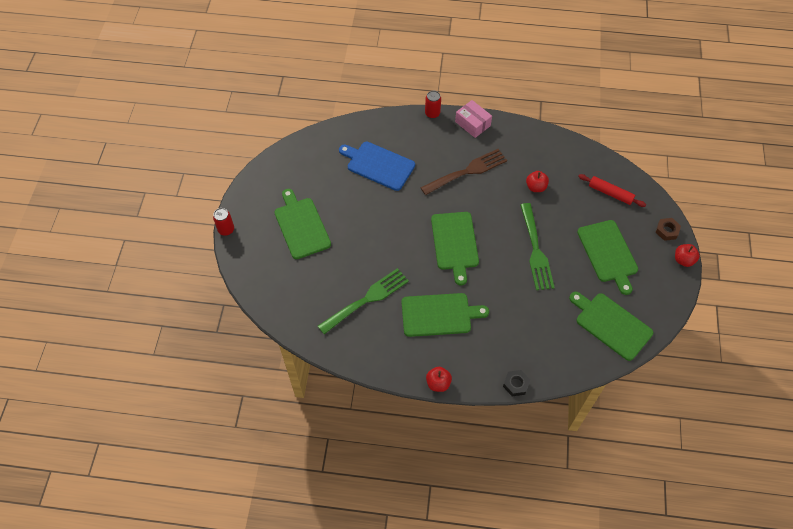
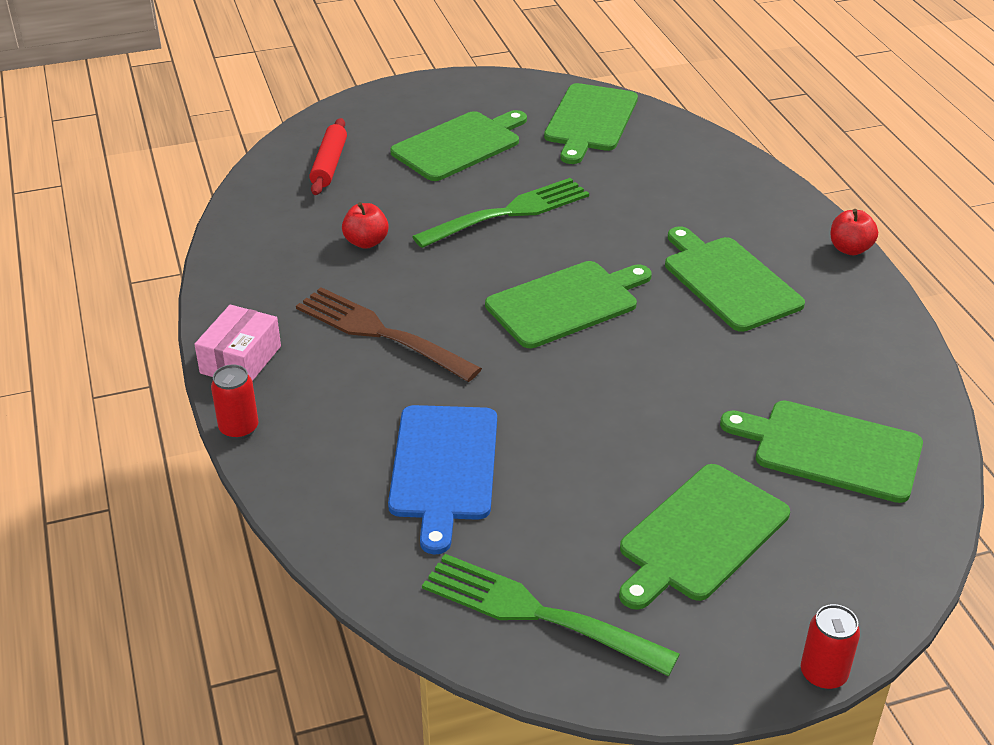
camera: 115 degrees left, 20 degrees down
(316, 292) = (831, 450): none -> green cutting board
(367, 299) = (781, 375): green fork -> green fork (537, 613)
(516, 384) = (772, 178): black nut -> none
(667, 231) = (374, 103): brown nut -> none
(683, 260) = (421, 83): red apple -> none

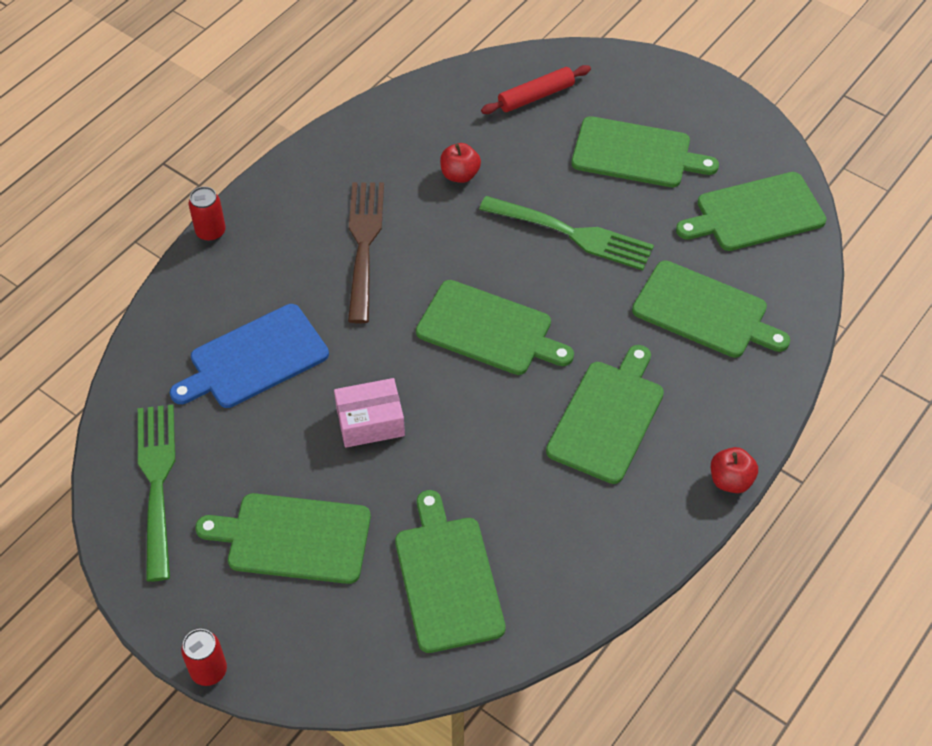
camera: 55 degrees right, 15 degrees up
(241, 360) = (276, 190): pink box -> pink box (370, 422)
(665, 186) = (704, 311): none -> green cutting board

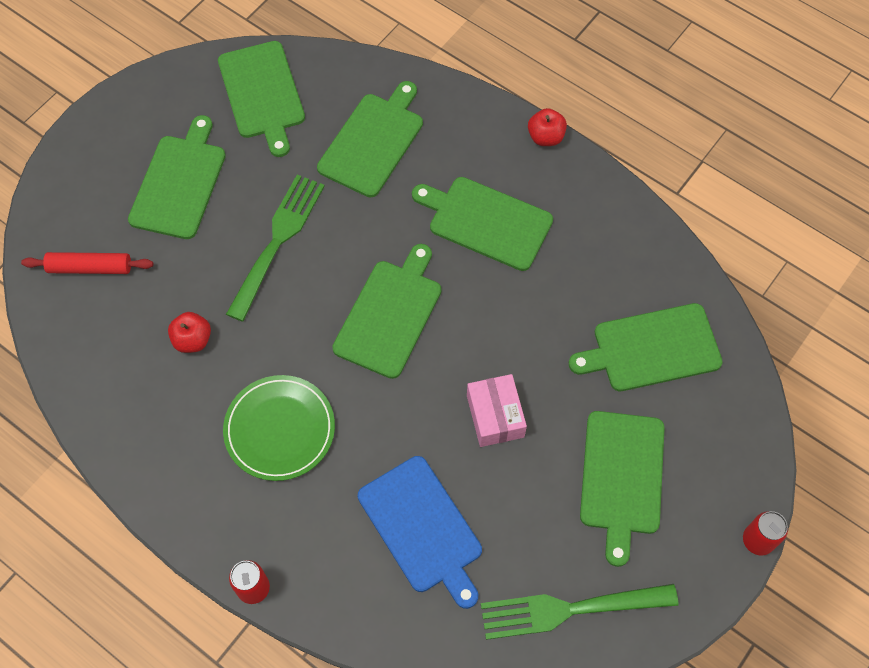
camera: 90 degrees left, 10 degrees up
(364, 244) = (280, 429): brown fork -> green plate
(536, 96) = (90, 268): red rolling pin -> red rolling pin turned 60 degrees counterclockwise

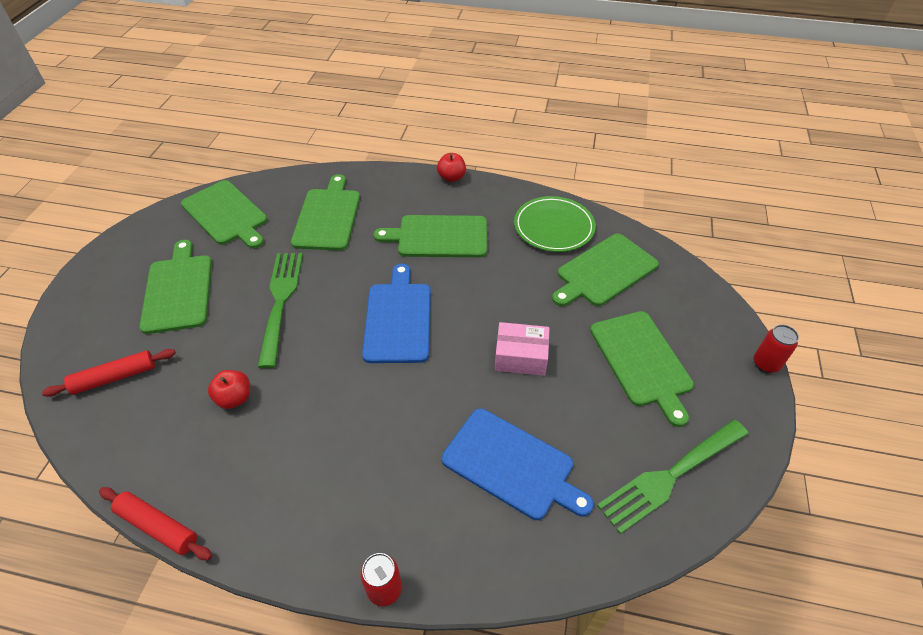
camera: 25 degrees left, 15 degrees down
(86, 443) = (158, 526): none -> red rolling pin
(280, 429) = (346, 437): green plate -> green plate (554, 227)
(390, 314) = (398, 318): green cutting board -> blue cutting board
(495, 416) = (520, 357): pink box -> pink box turned 45 degrees counterclockwise

